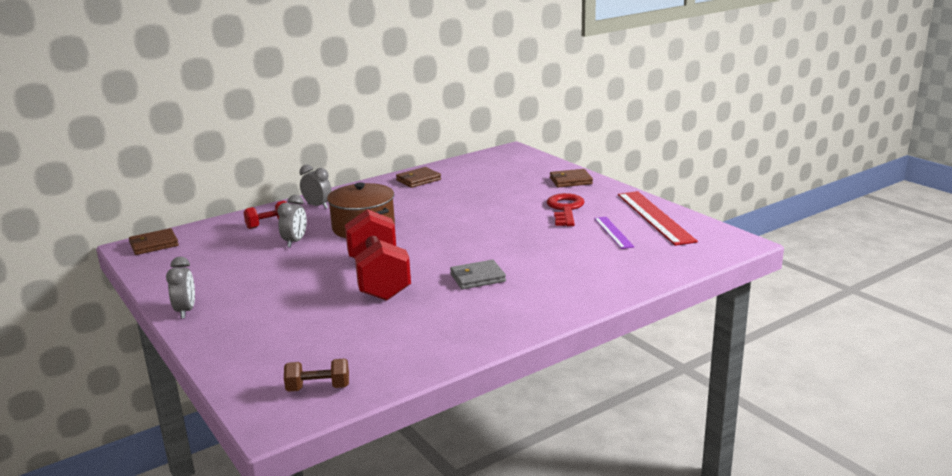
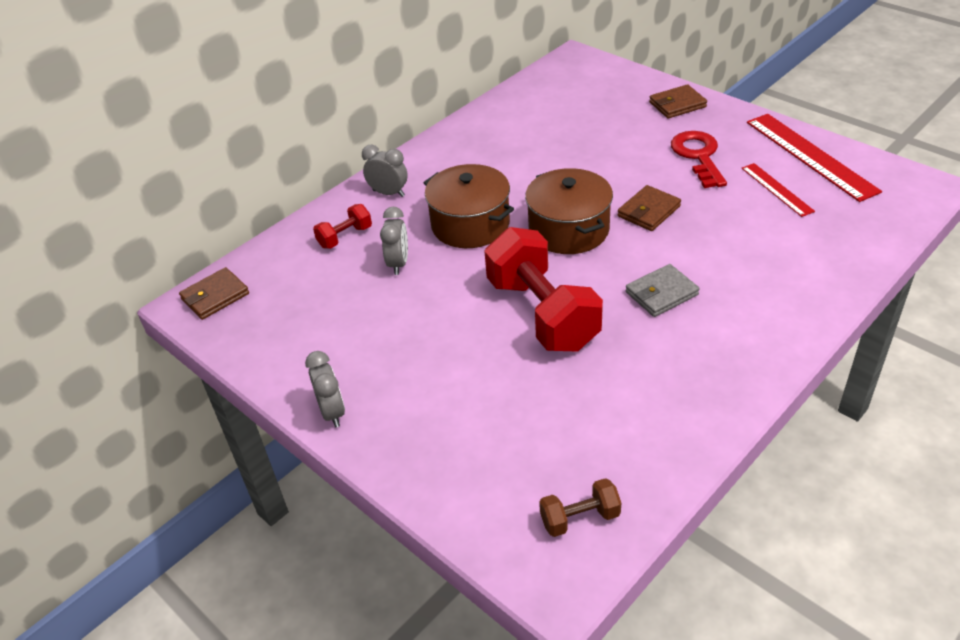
camera: 10 degrees left, 20 degrees up
(418, 180) = (489, 127): brown wallet -> brown wallet (648, 211)
(434, 237) = (568, 230): none -> brown pot
(613, 232) = (777, 189): purple ruler -> red ruler

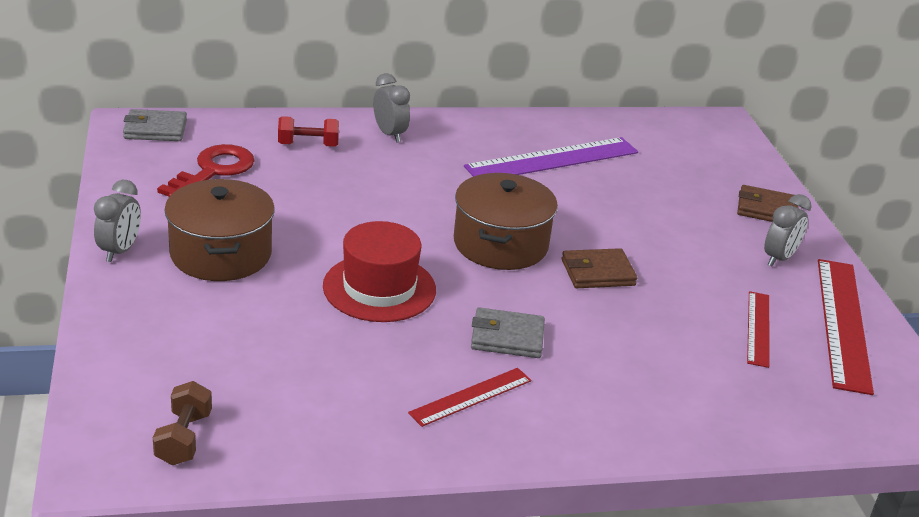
camera: 30 degrees right, 10 degrees down
(215, 296) = (155, 129): brown wallet -> grey wallet
(398, 263) = (320, 186): grey clock -> grey clock (779, 258)
(470, 224) = (421, 193): brown pot -> brown pot (220, 254)
(515, 147) = (552, 160): none -> purple ruler
(542, 314) = (379, 288): red dumbbell -> red hat
(580, 518) = (183, 438): brown dumbbell -> brown dumbbell turned 75 degrees clockwise
(698, 156) = (720, 259): red key -> red key (213, 171)
(698, 350) = (471, 396): none -> red ruler

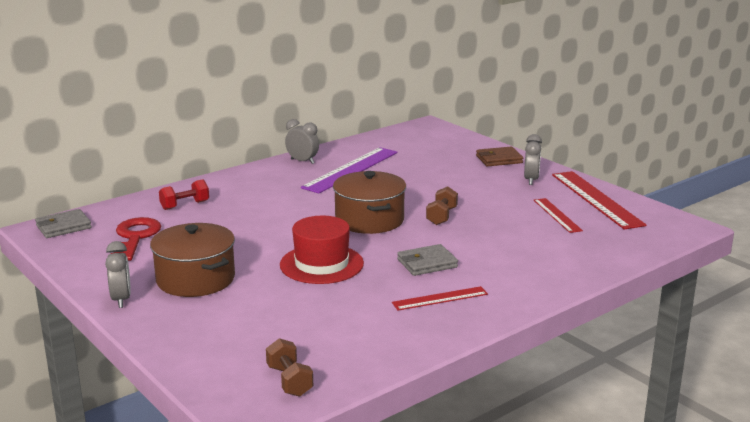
camera: 25 degrees left, 10 degrees down
(390, 134) = (233, 185): grey clock -> grey clock (302, 161)
(471, 396) = (440, 298): red ruler -> red ruler turned 45 degrees clockwise
(597, 272) = (441, 216): brown wallet -> brown dumbbell

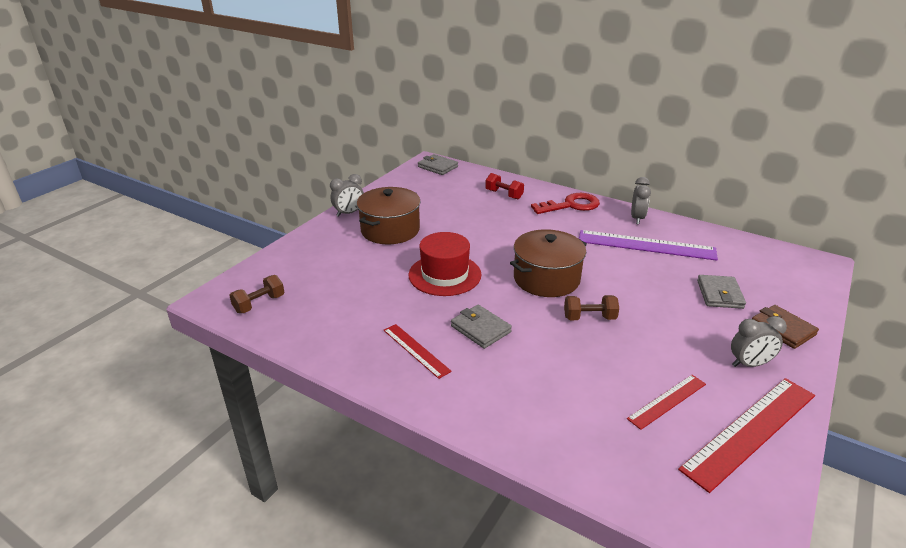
camera: 70 degrees right, 10 degrees up
(135, 237) = (439, 192): red key -> red key (571, 205)
(444, 165) = (719, 294): none -> grey wallet

